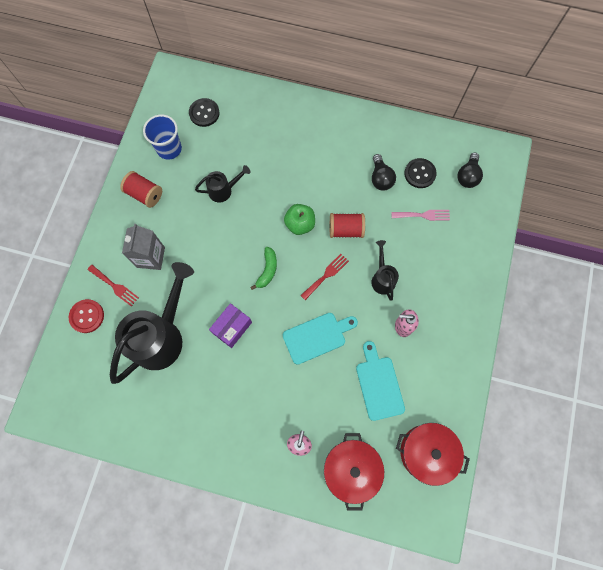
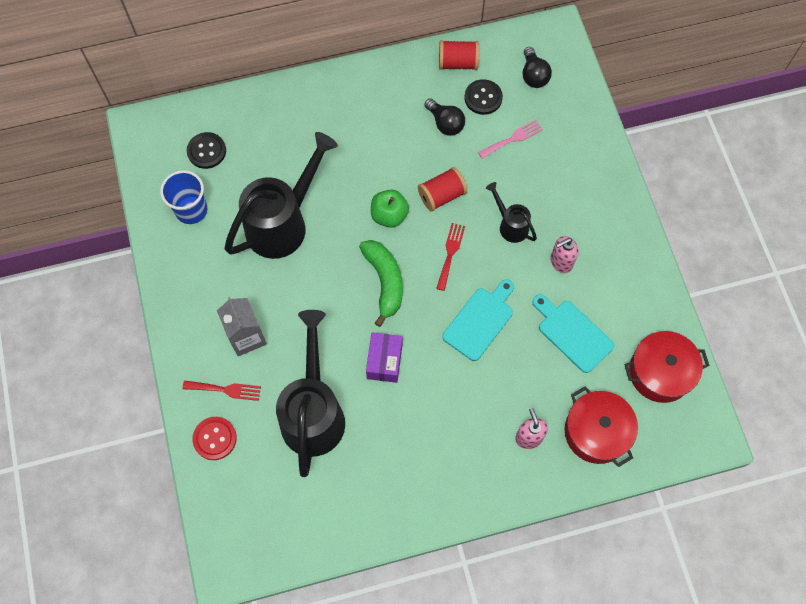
camera: 30 degrees left, 5 degrees down
(145, 194) = (195, 273): red spool -> red spool (458, 63)
(223, 190) = (282, 223): black watering can -> black watering can, size x2.07
(267, 270) = (384, 282): green banana -> green banana, size x1.57

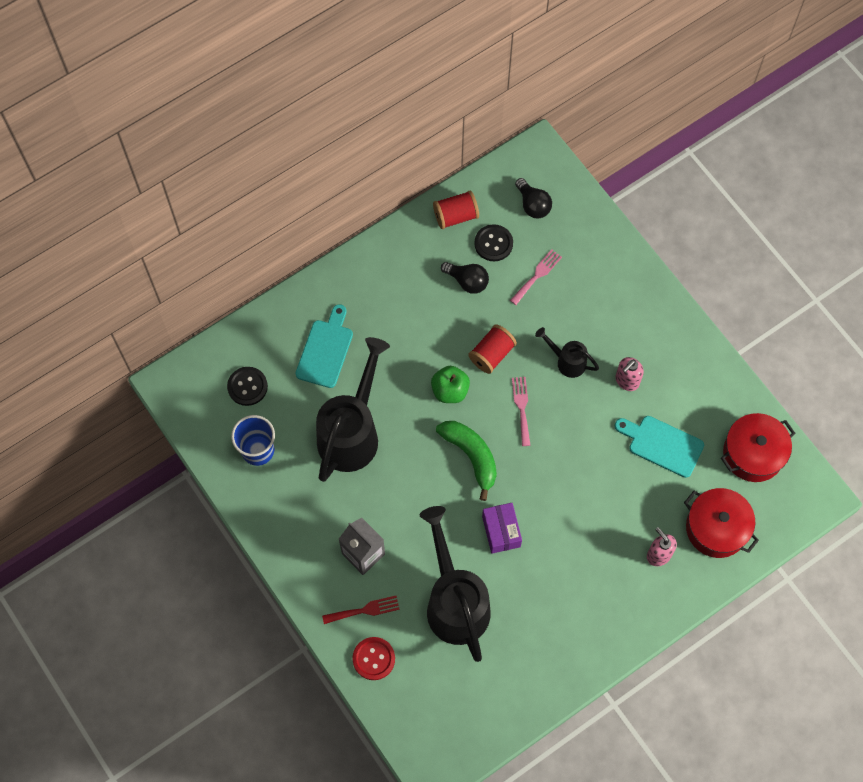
camera: 20 degrees left, 0 degrees up
(450, 253) = (521, 407): red fork -> pink fork
(480, 321) = (574, 462): turquoise cutting board -> turquoise cutting board (326, 350)

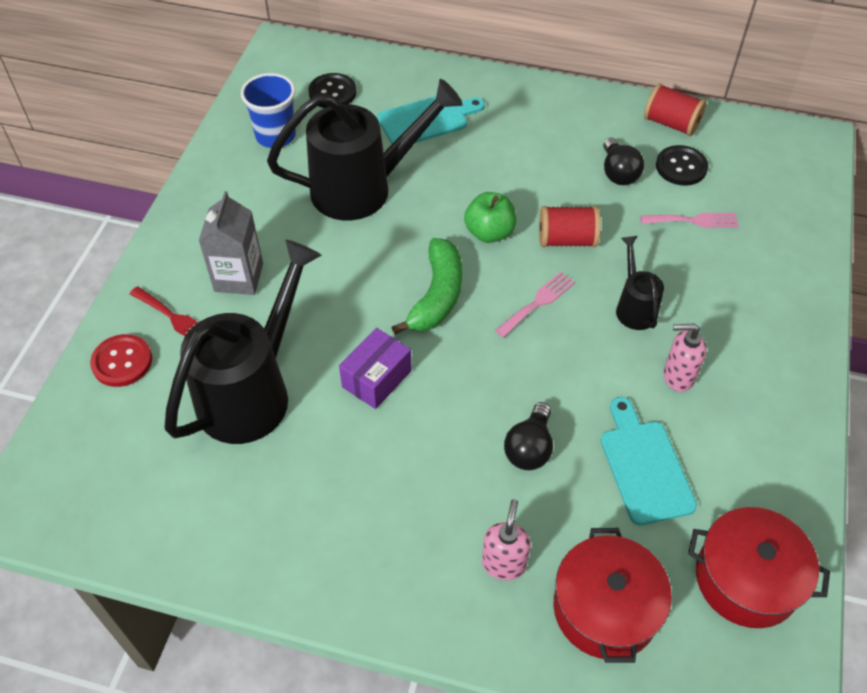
camera: 50 degrees right, 15 degrees down
(533, 205) = (759, 170): black light bulb -> black light bulb (529, 448)

